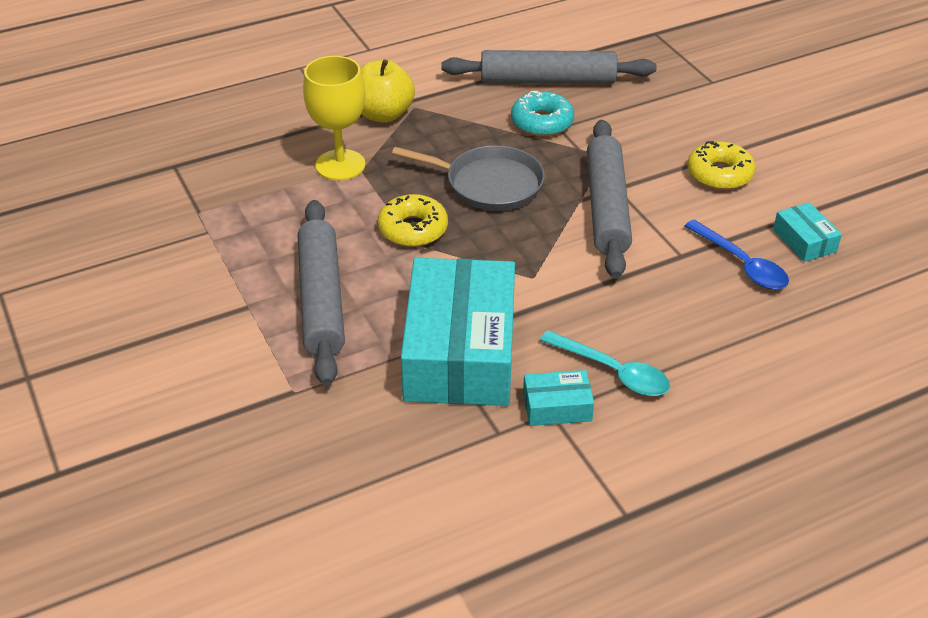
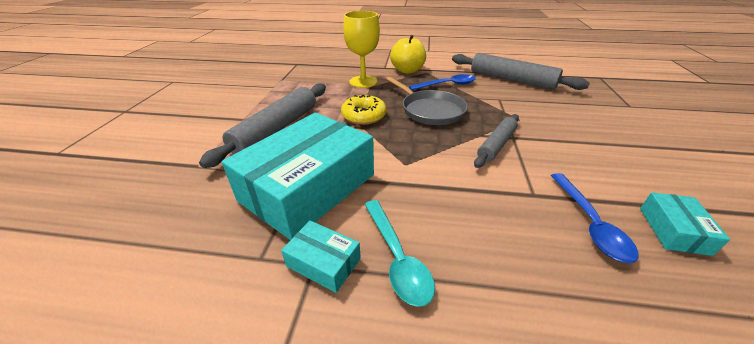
camera: 35 degrees right, 5 degrees down
(470, 125) = (447, 85): none -> blue spoon
(542, 122) = (491, 94): turquoise donut -> none
(607, 207) = (496, 145): grey rolling pin -> grey rolling pin, size x0.60
(719, 174) = (605, 154): yellow donut -> none

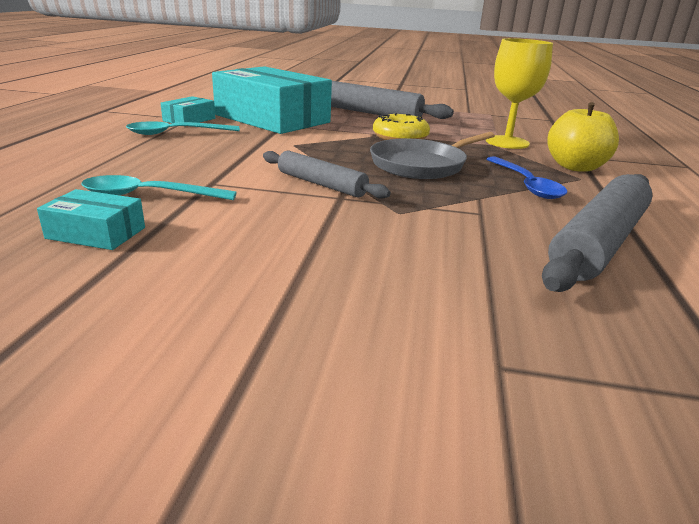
camera: 90 degrees right, 10 degrees down
(590, 223) = (149, 195): blue spoon -> turquoise spoon

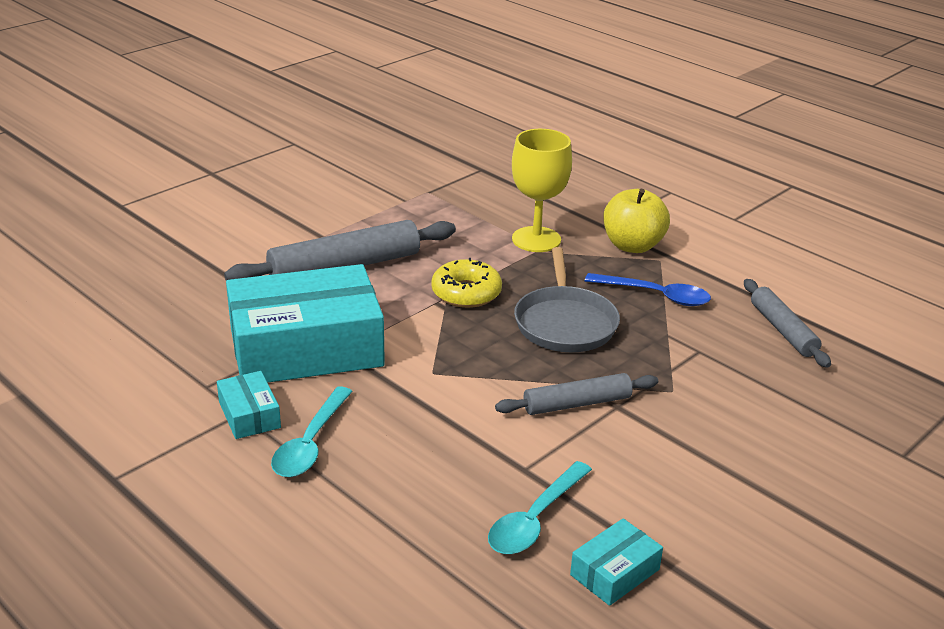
camera: 55 degrees left, 5 degrees up
(599, 243) = (783, 330): grey rolling pin -> grey rolling pin, size x0.60

